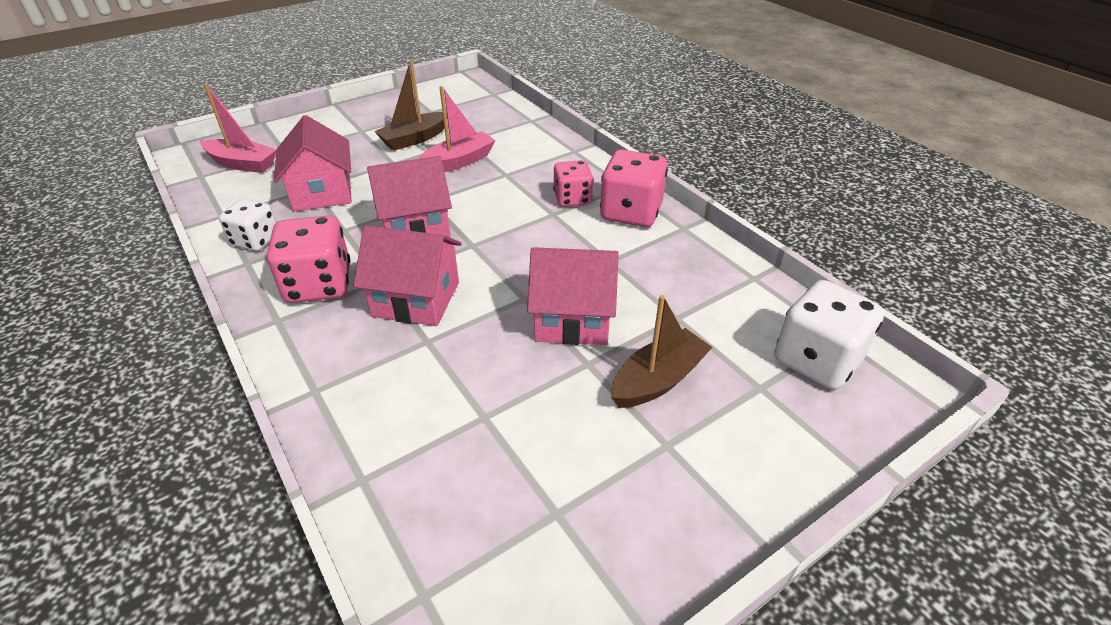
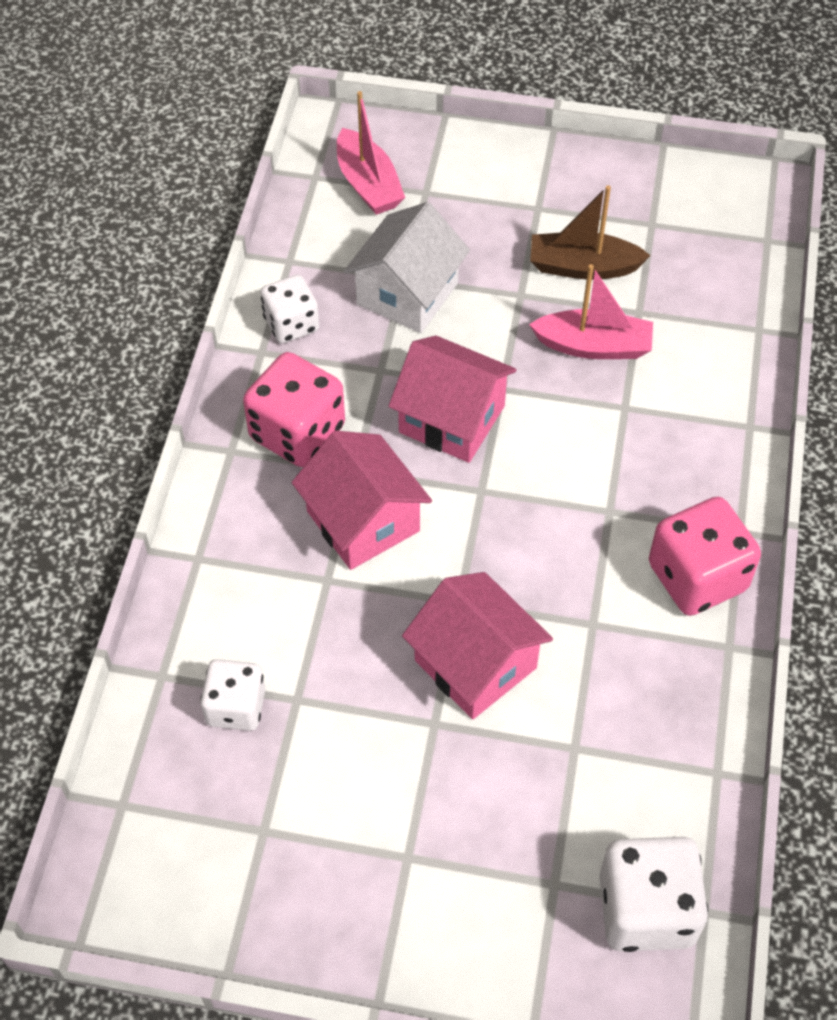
camera: 45 degrees right, 15 degrees up
(322, 192) = (407, 293): pink house -> white house
(445, 454) = (236, 707): none -> white dice
(572, 199) = (656, 505): pink dice -> none
(658, 380) = (474, 794): brown boat -> none

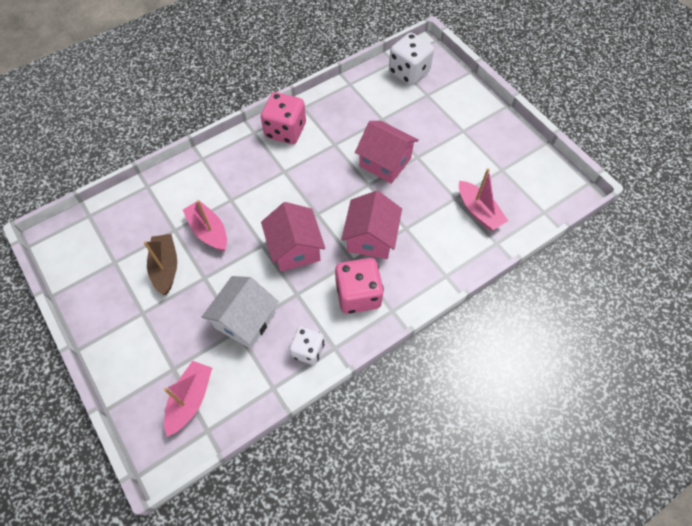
camera: 135 degrees left, 5 degrees up
(236, 707) = (478, 211): white dice -> pink boat
(407, 293) = (245, 320): white house -> white house turned 45 degrees counterclockwise
(475, 664) = (385, 162): pink house -> pink house turned 60 degrees counterclockwise
(583, 267) = (166, 267): brown boat -> brown boat turned 150 degrees counterclockwise

